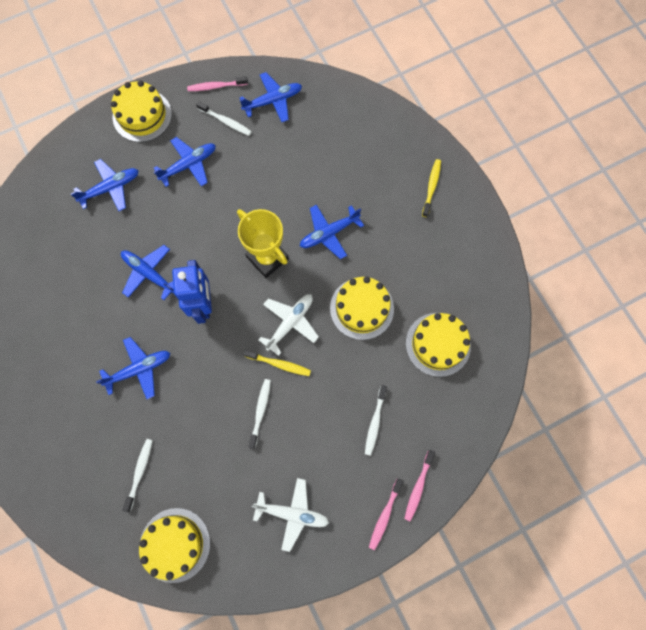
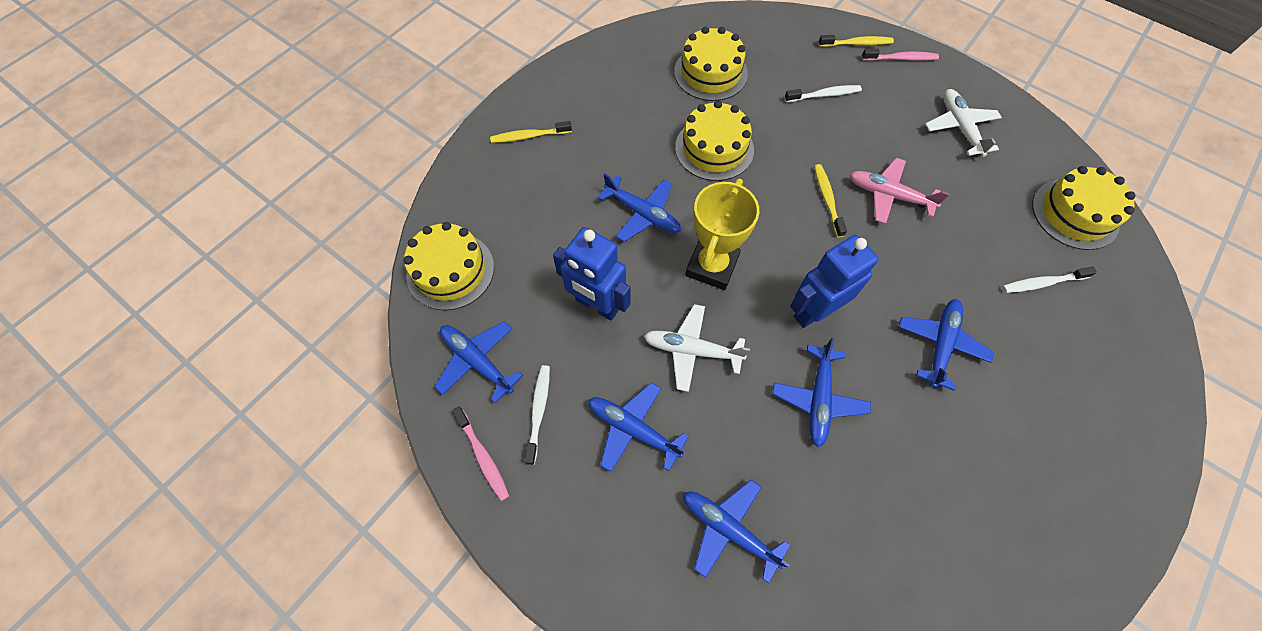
camera: 115 degrees left, 10 degrees down
(139, 369) = (940, 344): blue plane -> blue plane turned 75 degrees clockwise
(142, 115) = (582, 550): yellow cake -> yellow cake (450, 270)
(260, 411) = (889, 195): white toothbrush -> pink plane
(275, 177) = (597, 305): none -> blue robot
(290, 323) = (775, 208): white plane -> white plane (692, 350)
(418, 487) = (857, 44): pink toothbrush -> yellow toothbrush

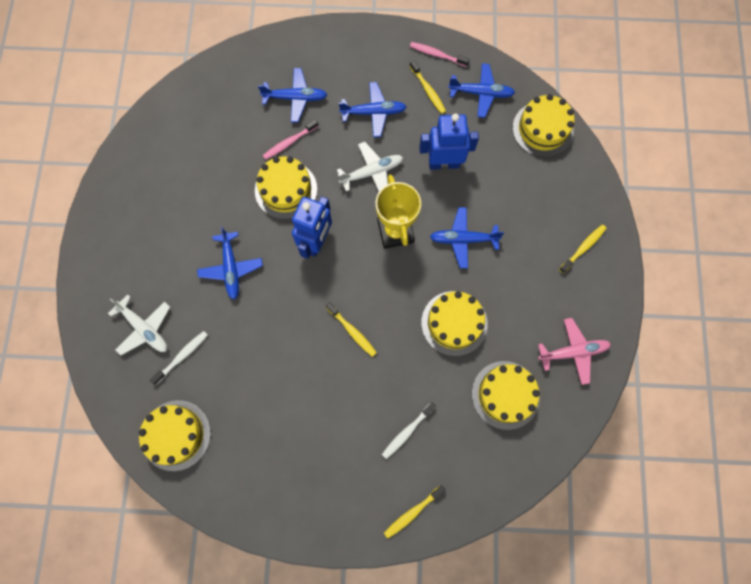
camera: 145 degrees right, 10 degrees up
(539, 411) = (428, 90): white toothbrush -> yellow toothbrush
(818, 399) = (286, 190): blue plane -> yellow cake
(889, 195) = (312, 363): pink plane -> pink plane (573, 352)
(901, 59) = (368, 519): pink toothbrush -> pink toothbrush (289, 142)
(960, 127) = (289, 468): white plane -> white plane (144, 328)

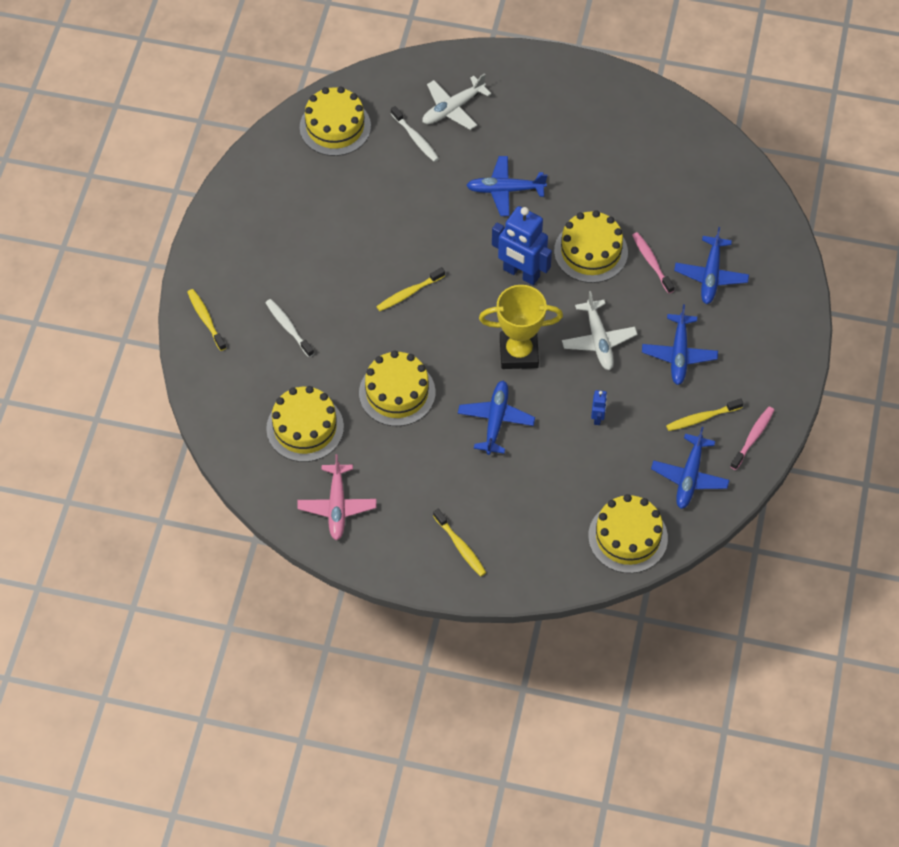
camera: 100 degrees right, 15 degrees down
(444, 163) = (597, 418): blue robot -> blue robot, size x0.45

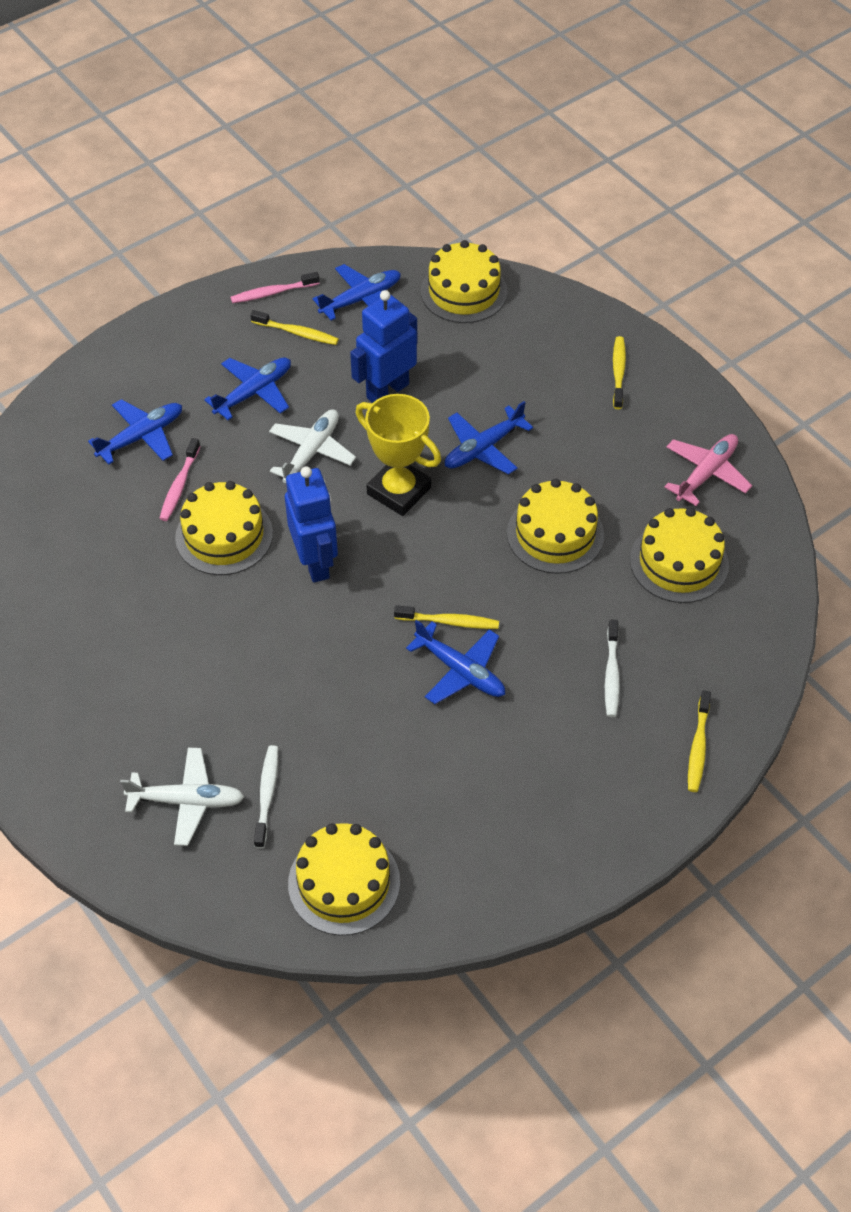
camera: 140 degrees left, 5 degrees down
(505, 190) = (236, 660): blue plane -> blue plane (460, 670)
(597, 418) = (387, 391): blue robot -> blue robot, size x2.23

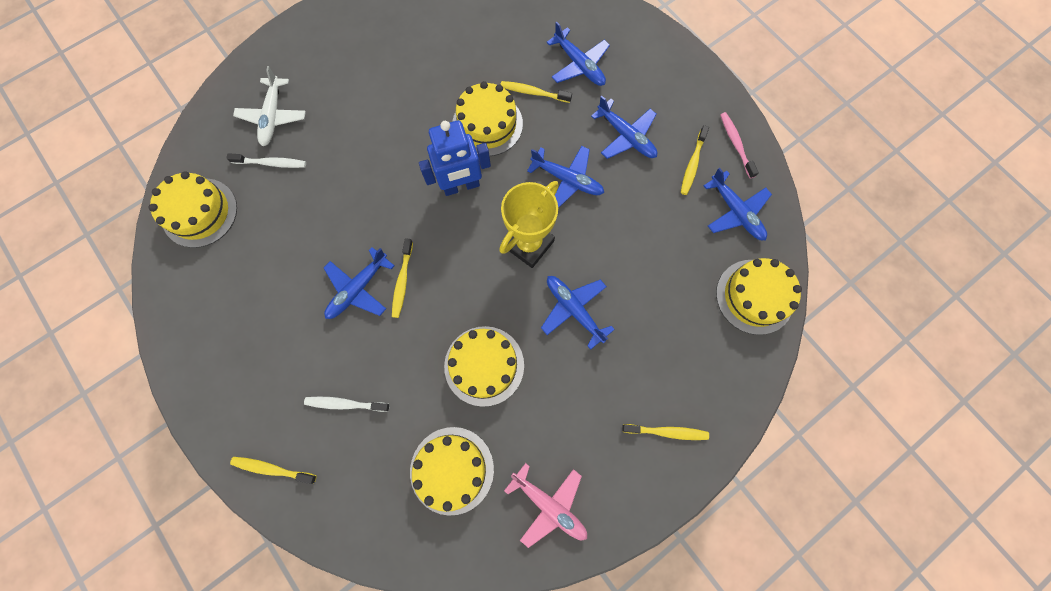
camera: 90 degrees right, 20 degrees up
(179, 485) = (533, 92): pink toothbrush -> yellow toothbrush
(312, 452) = (567, 180): white plane -> blue plane
(387, 391) = (633, 234): blue robot -> none

